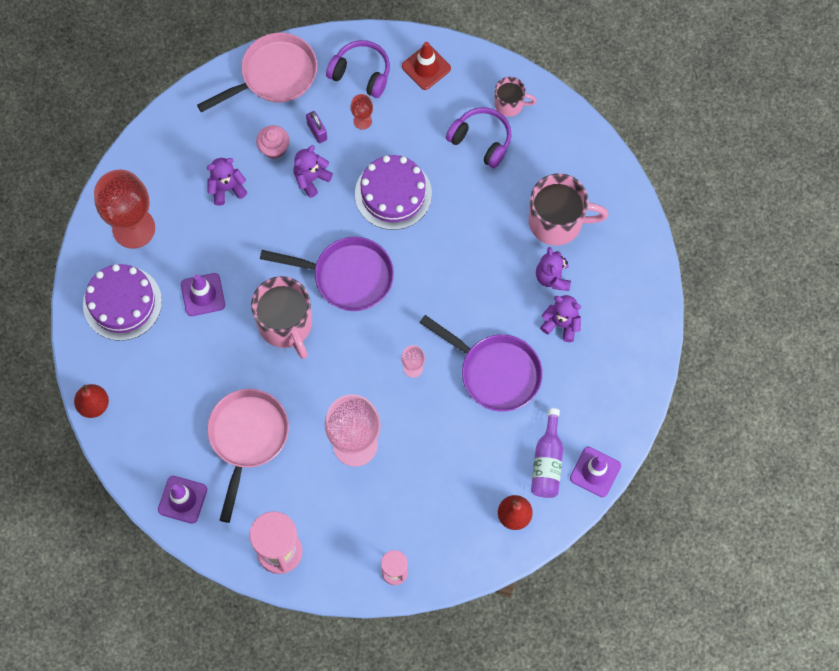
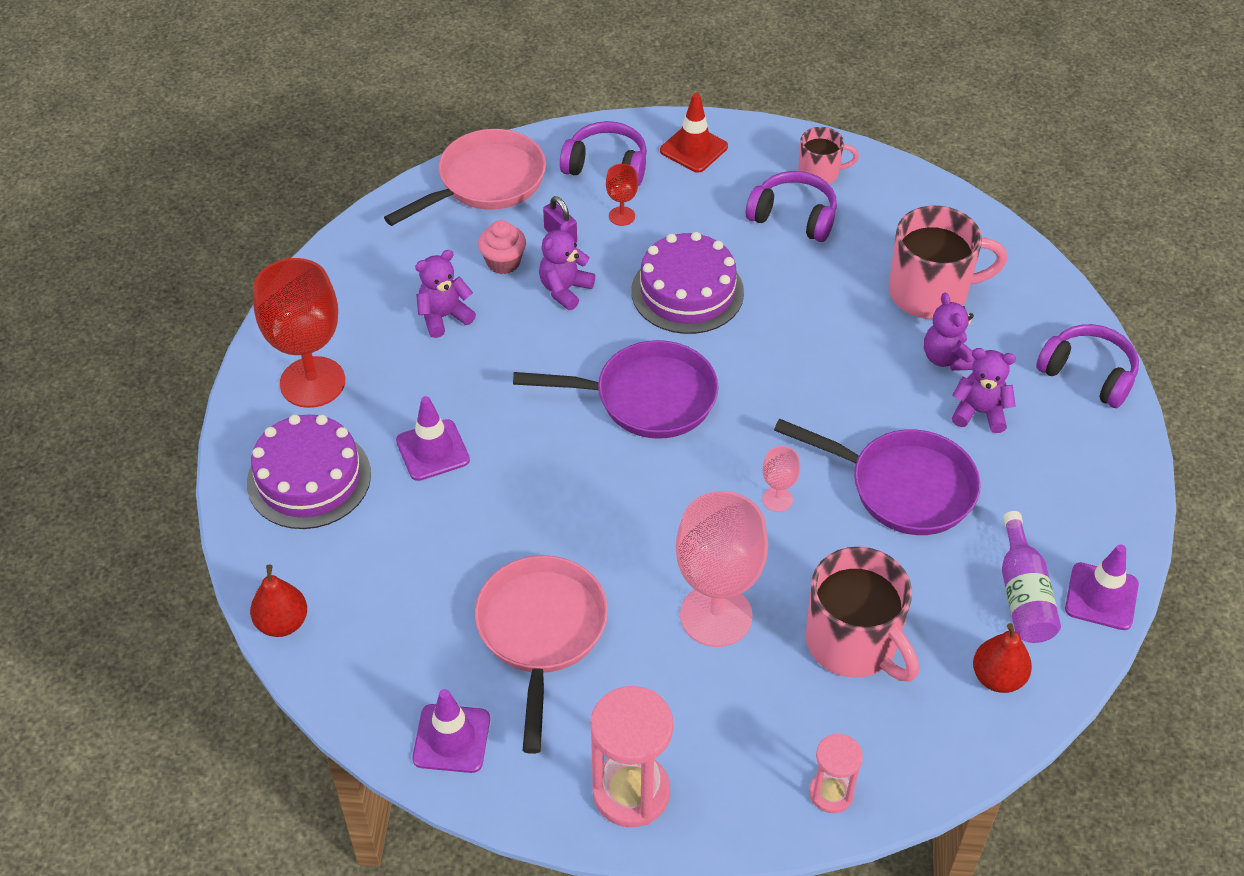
camera: 10 degrees left, 20 degrees down
(285, 324) = (568, 471): pink mug -> pink mug (853, 643)
(642, 306) = (1088, 374): none -> purple headphones

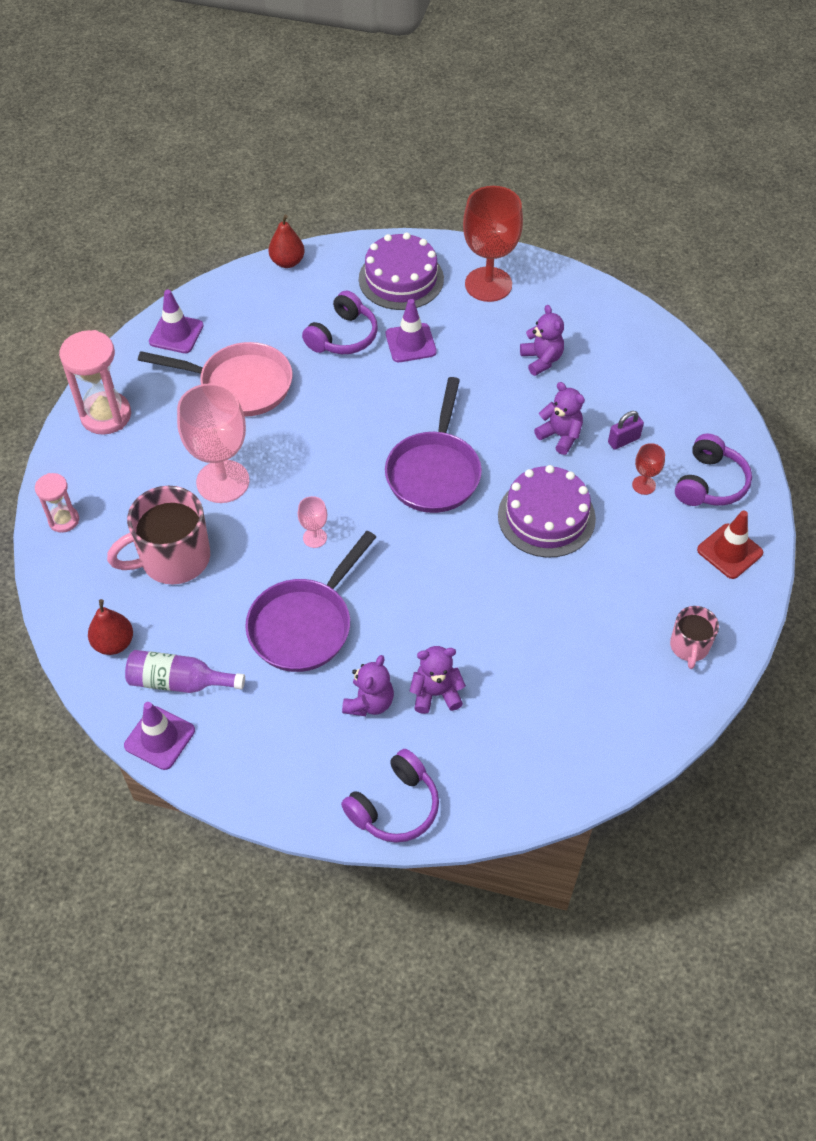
camera: 100 degrees right, 5 degrees up
(485, 182) = (693, 399): pink pan -> none
(503, 262) = (596, 401): pink cupcake -> none
(793, 217) = (630, 612): purple headphones -> purple headphones (343, 336)
(930, 293) = (518, 701): pink mug -> none

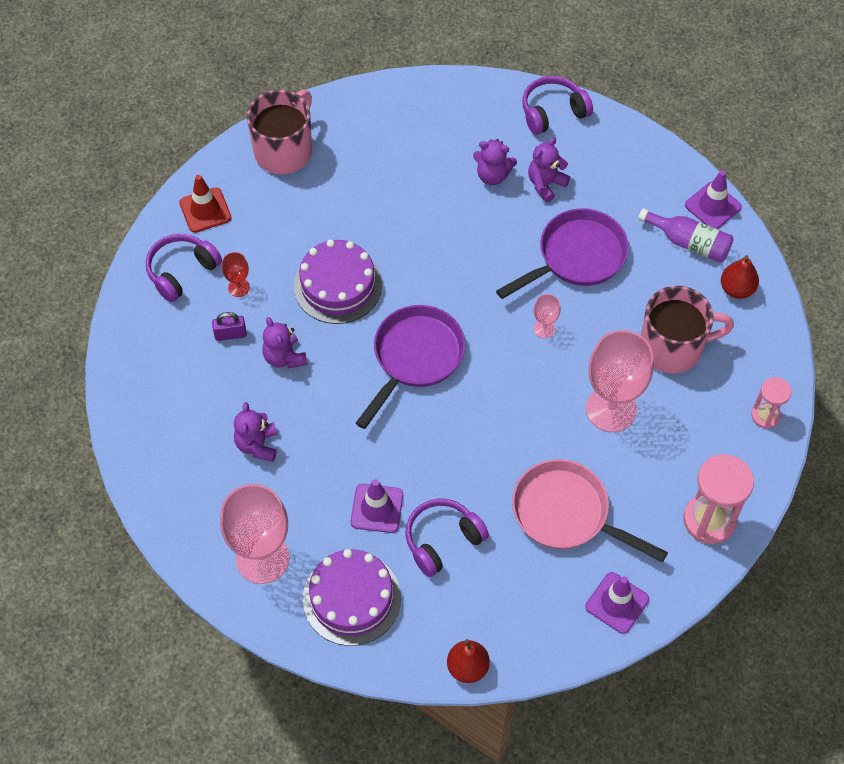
camera: 160 degrees left, 5 degrees up
(488, 284) = (262, 558): red goblet -> pink goblet
(689, 646) = (284, 151): pink mug -> pink mug, size x1.81

